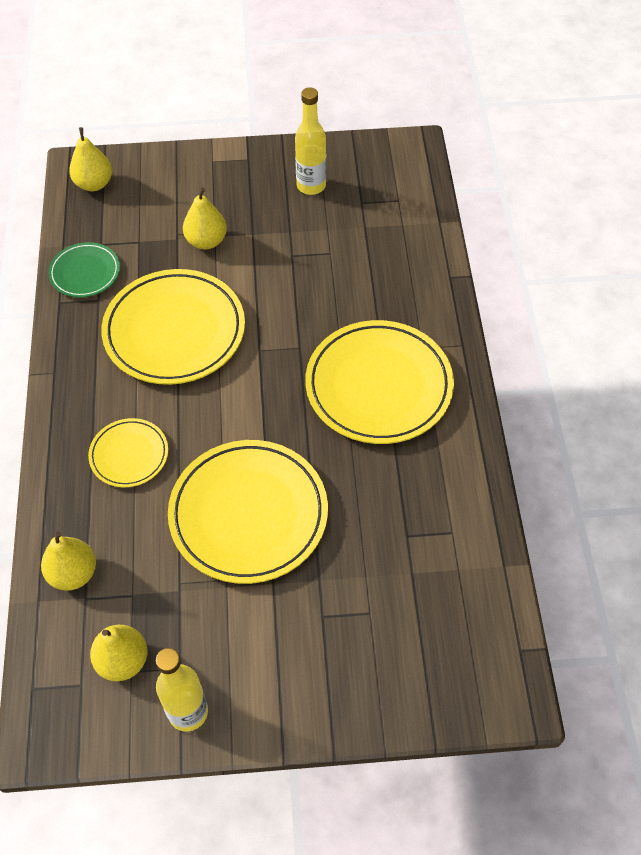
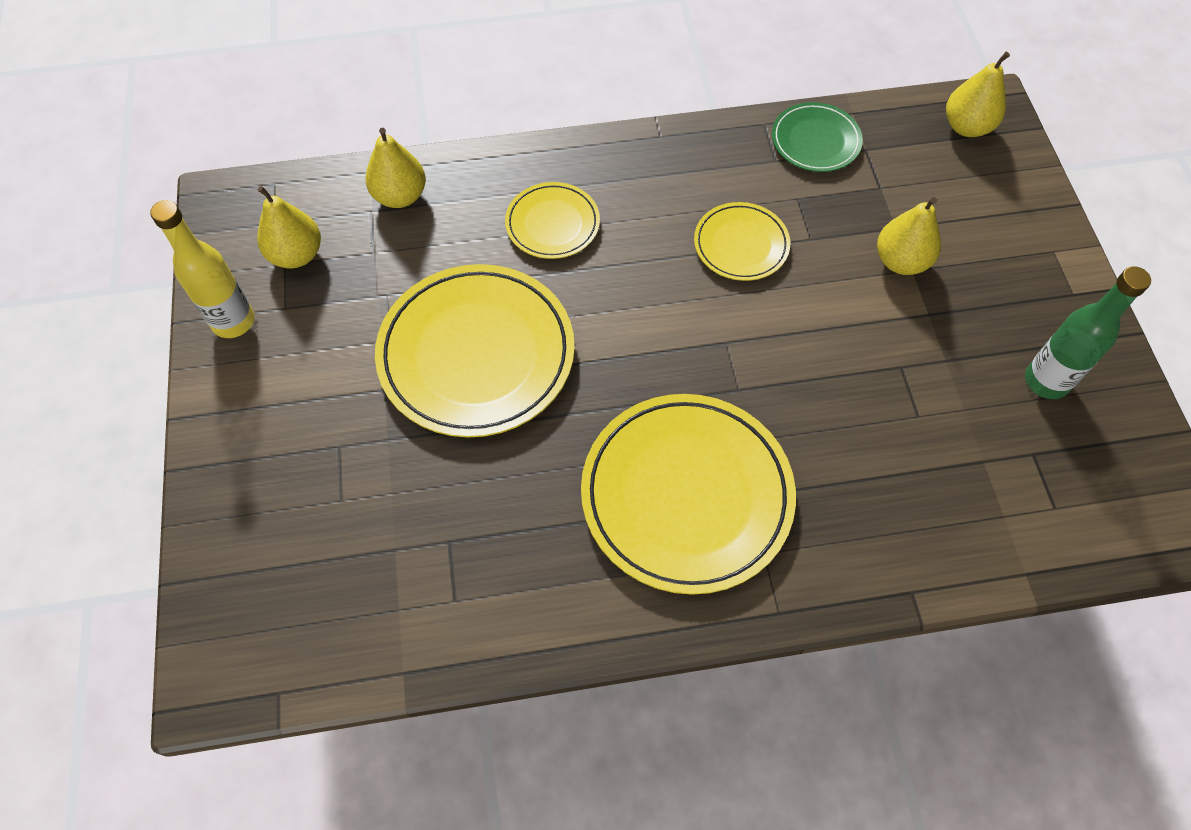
camera: 85 degrees right, 5 degrees up
(174, 331) = (741, 245): yellow plate -> yellow plate, size x0.52
(311, 186) = (1046, 381): yellow bottle -> green bottle

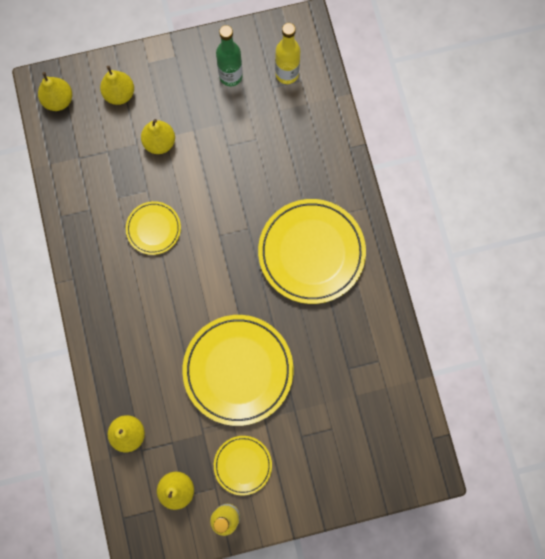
camera: 95 degrees left, 15 degrees up
(552, 224) = (145, 337): yellow plate -> yellow plate (242, 465)
(815, 141) = (73, 186): green plate -> none
(988, 208) = (119, 94): none -> yellow pear
(1065, 482) = (287, 74): none -> yellow bottle

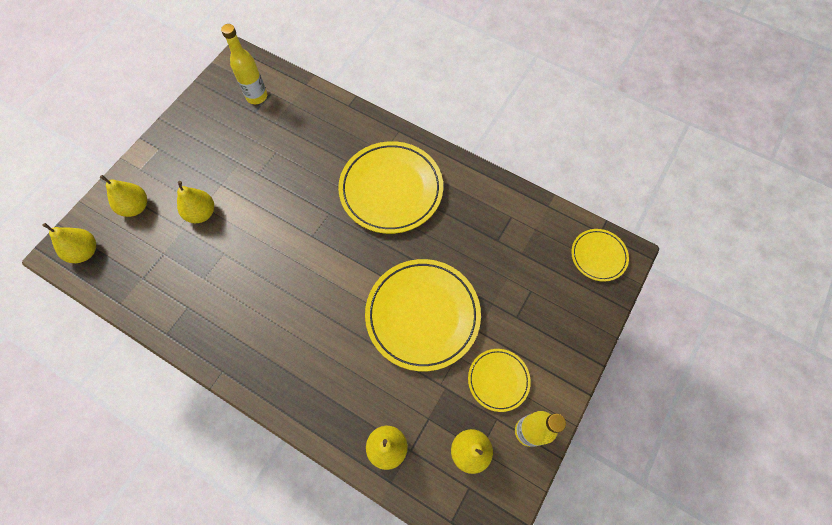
camera: 45 degrees left, 10 degrees down
(153, 229) = (255, 275): yellow plate -> yellow plate (598, 256)
(230, 76) = (215, 129): green bottle -> none

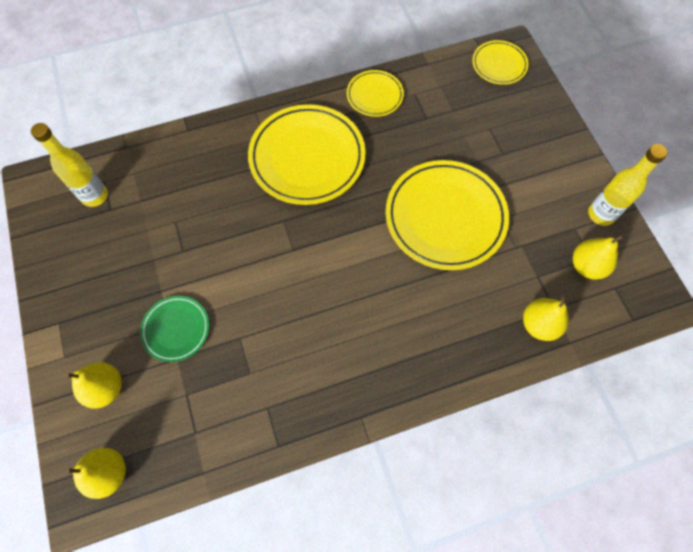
camera: 50 degrees left, 0 degrees up
(202, 213) = (176, 329): yellow pear -> green plate
(498, 380) = (544, 204): yellow plate -> yellow plate (374, 95)

